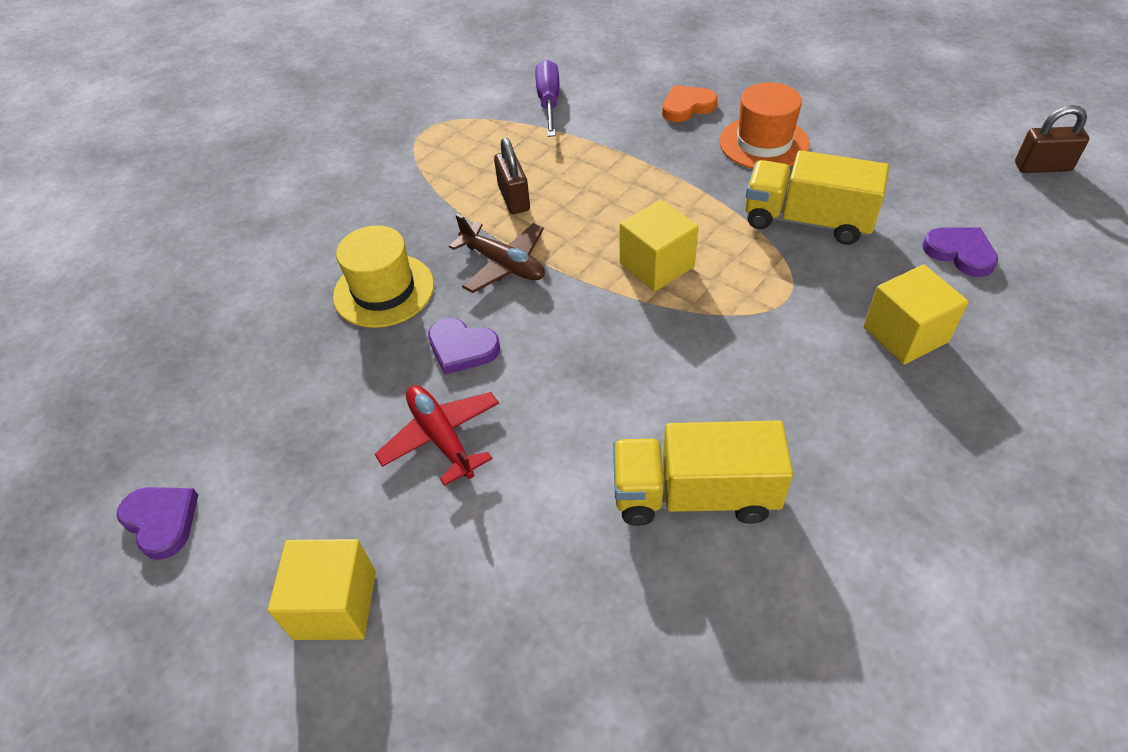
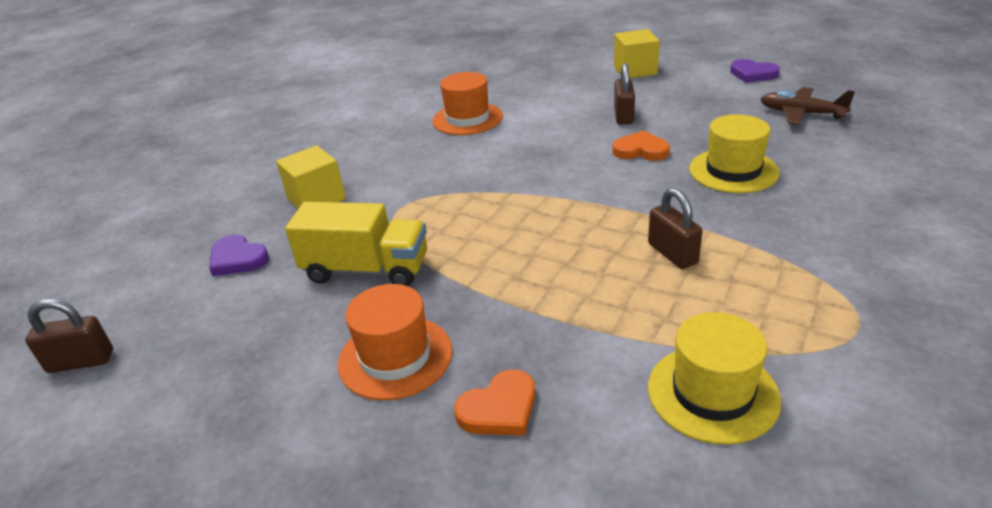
camera: 170 degrees right, 15 degrees down
(441, 438) = (623, 116): red plane -> brown padlock
(462, 348) = (641, 150): purple heart -> orange heart
(503, 264) = (644, 199): brown plane -> brown plane (801, 113)
(549, 102) = (712, 393): purple screwdriver -> yellow hat
(656, 265) = (508, 216): yellow cube -> none
(694, 494) = (467, 119): yellow truck -> orange hat

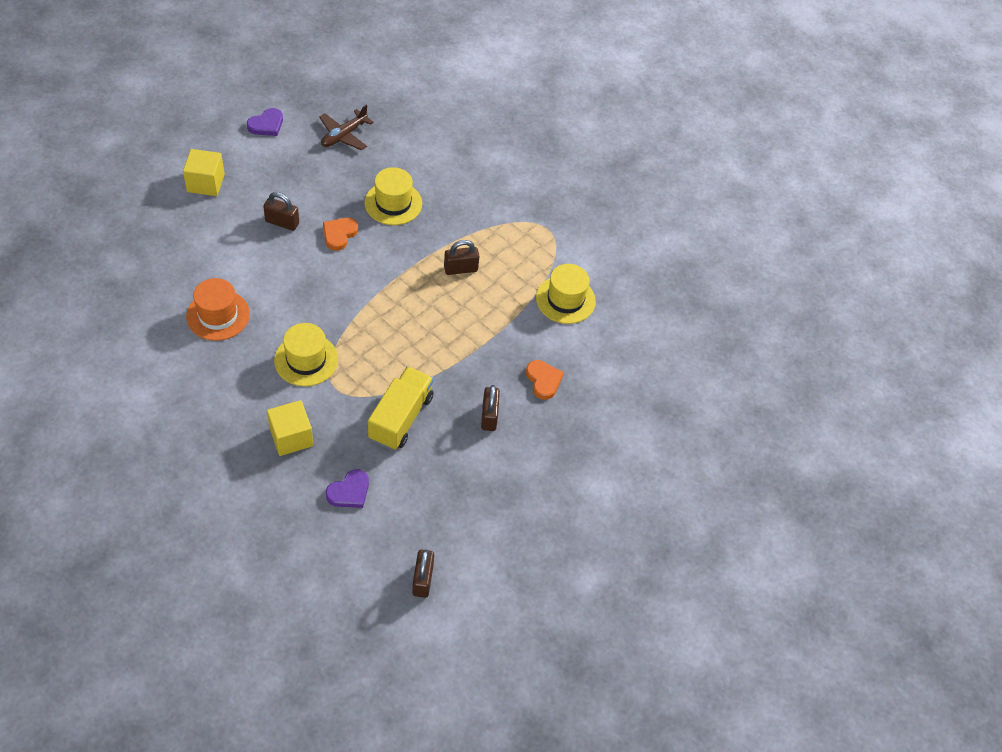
camera: 85 degrees left, 20 degrees up
(395, 357) = (489, 416): orange hat -> brown padlock
(433, 179) = (306, 360): none -> yellow hat

